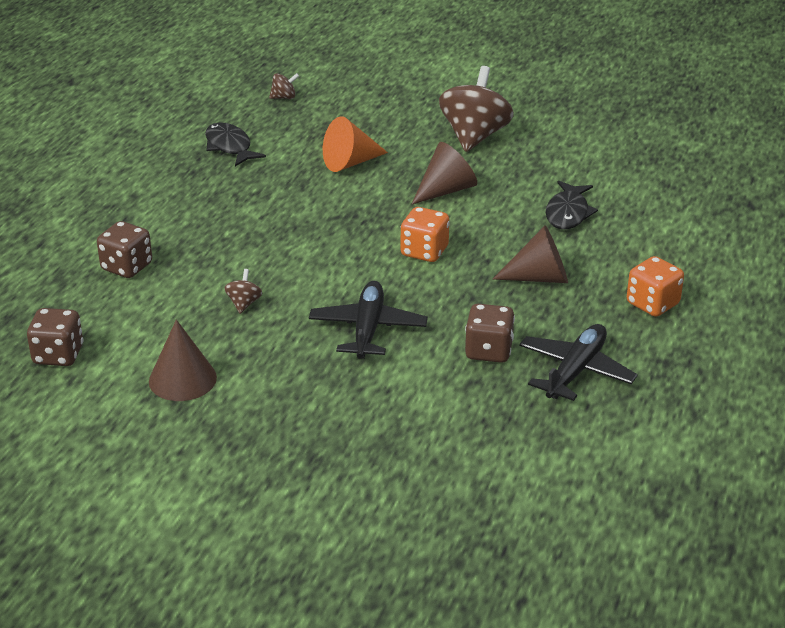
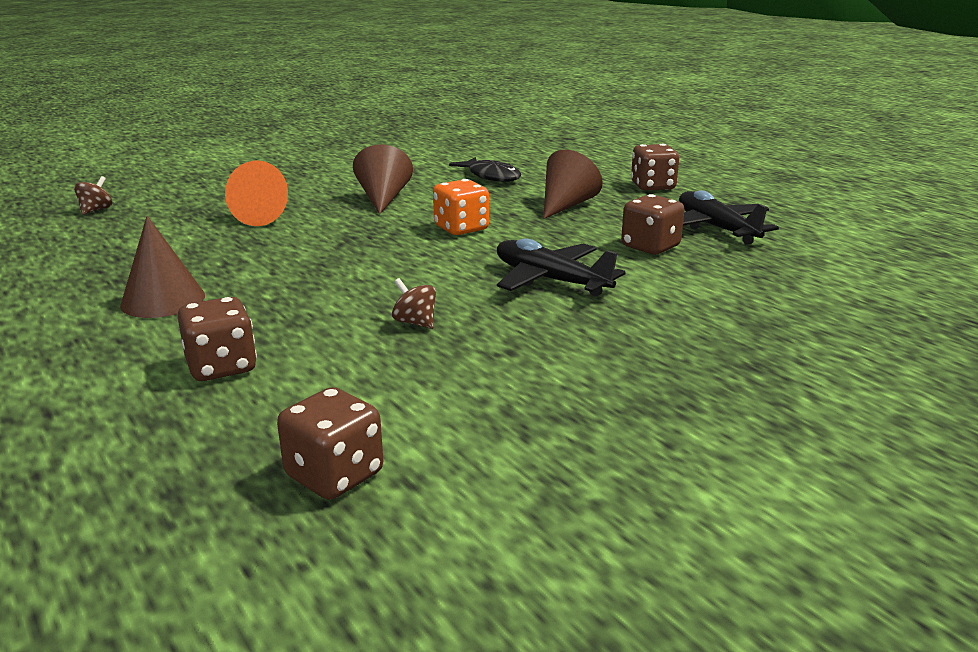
camera: 55 degrees left, 10 degrees down
(182, 379) = (514, 398): brown cone -> brown cone (163, 300)
(229, 147) = (117, 252): black fish -> none
(474, 136) = (326, 172): brown spinning top -> none
(652, 304) = (652, 186): orange dice -> brown dice

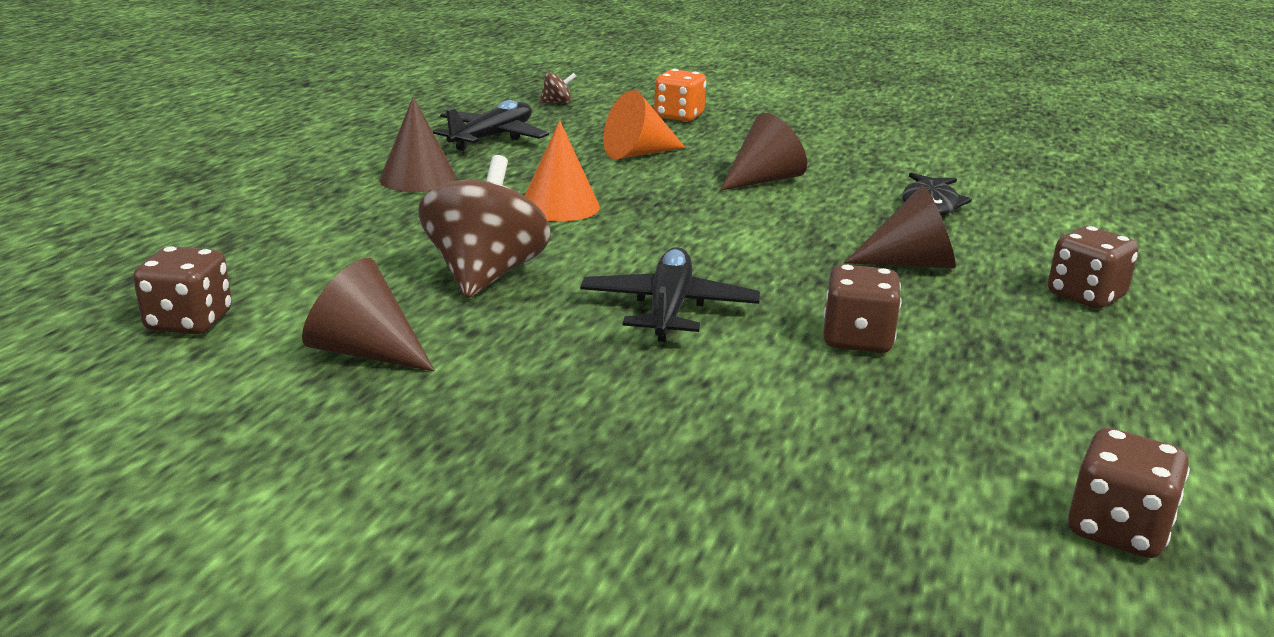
camera: 55 degrees right, 0 degrees up
(221, 367) = (325, 233): brown dice -> brown dice (1117, 530)
(322, 266) = (559, 206): none -> orange cone
(415, 322) = (485, 275): brown spinning top -> brown spinning top, size x2.35
(461, 229) = (743, 233): orange dice -> orange dice (679, 117)
(499, 400) = (365, 352): none -> brown cone
(716, 228) = (1000, 368): black plane -> black plane (492, 138)

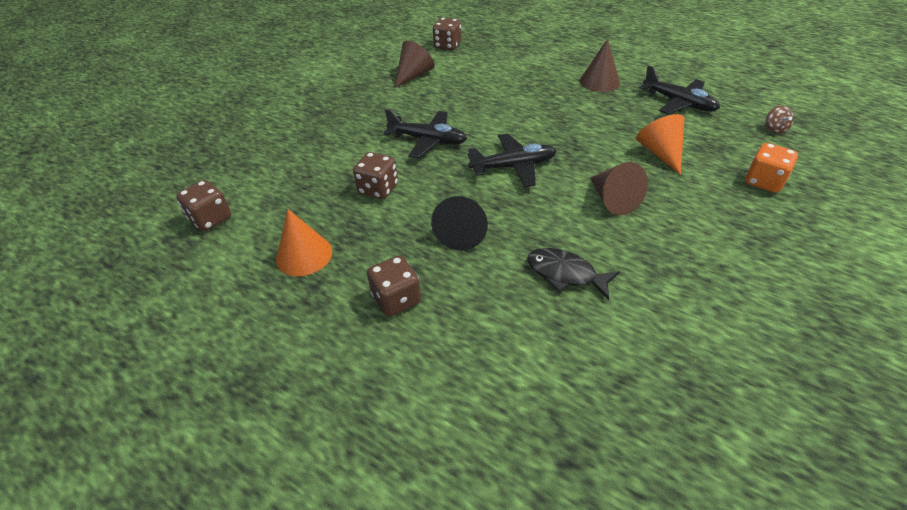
camera: 105 degrees right, 20 degrees up
(485, 275) = (474, 98): brown spinning top -> none
(559, 206) = (559, 119): orange cone -> orange cone (304, 255)
(719, 236) = (513, 166): none -> black plane
(911, 263) = (462, 233): brown cone -> black cone

